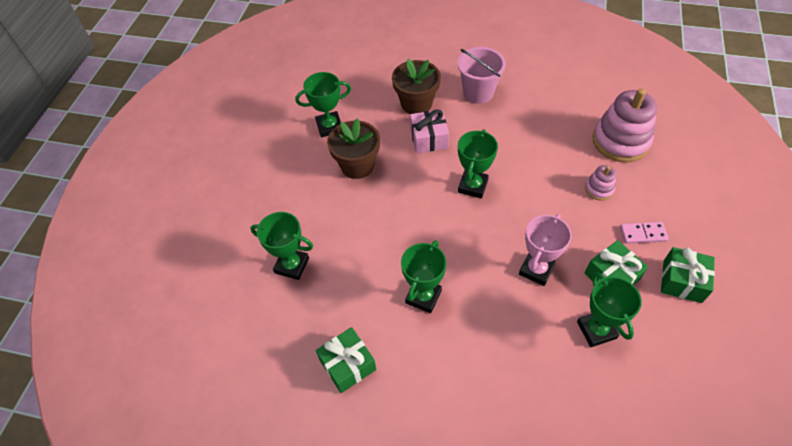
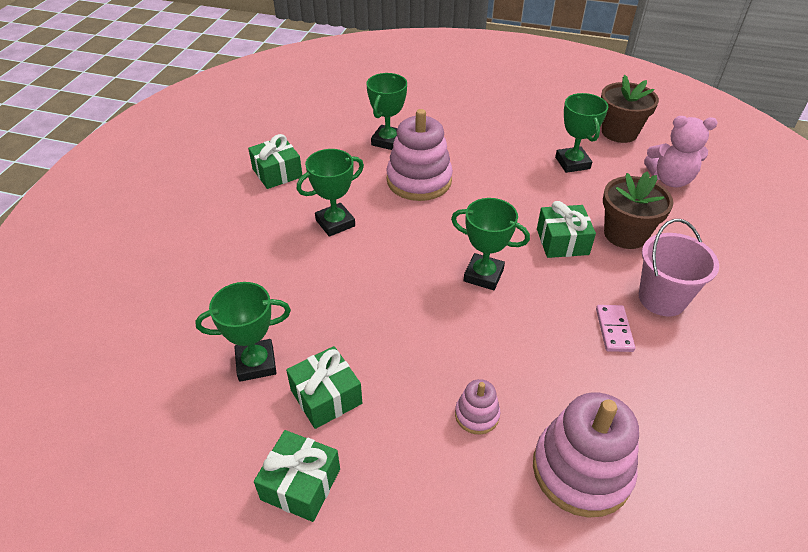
camera: 90 degrees right, 10 degrees down
(350, 73) = (670, 179): none -> pink teddy bear
(357, 165) = (514, 182): brown flower pot -> brown flower pot (619, 132)
(357, 234) = (419, 180): none -> pink stacking toy
(423, 296) = (335, 223): green trophy -> green trophy turned 60 degrees counterclockwise
(429, 138) = (562, 241): pink gift -> green gift
(536, 269) = (350, 319): pink trophy -> none
(643, 234) = (389, 453): pink domino -> pink domino (614, 330)

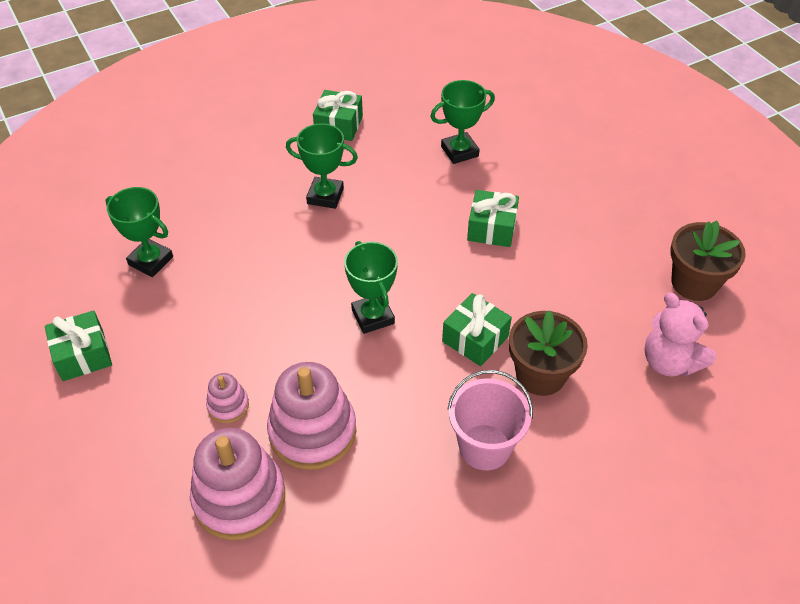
camera: 45 degrees right, 5 degrees up
(326, 396) = (160, 315): green gift -> green gift (492, 228)
(419, 180) = (435, 204): pink stacking toy -> pink stacking toy (312, 431)
(572, 163) = (595, 280): green trophy -> none
(614, 330) = (407, 435): pink domino -> none

